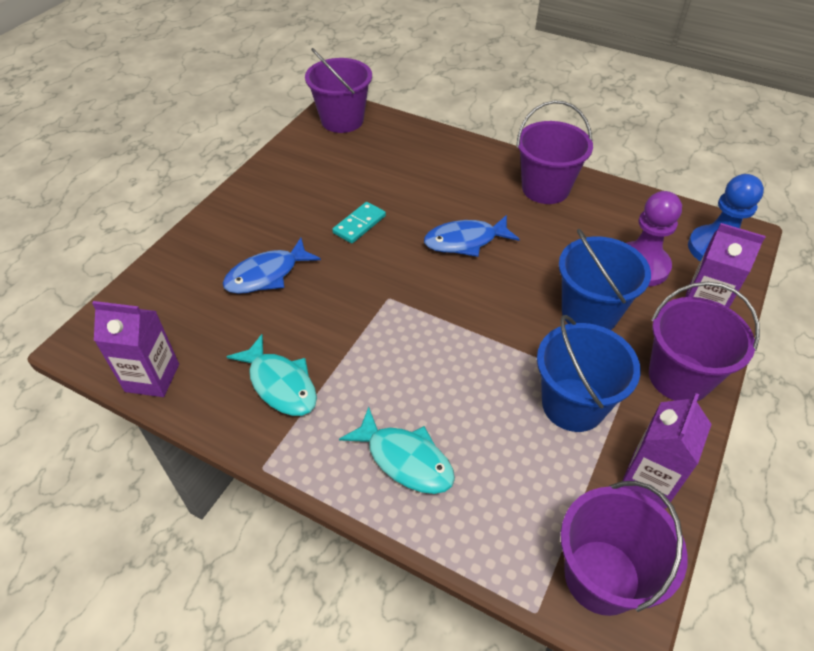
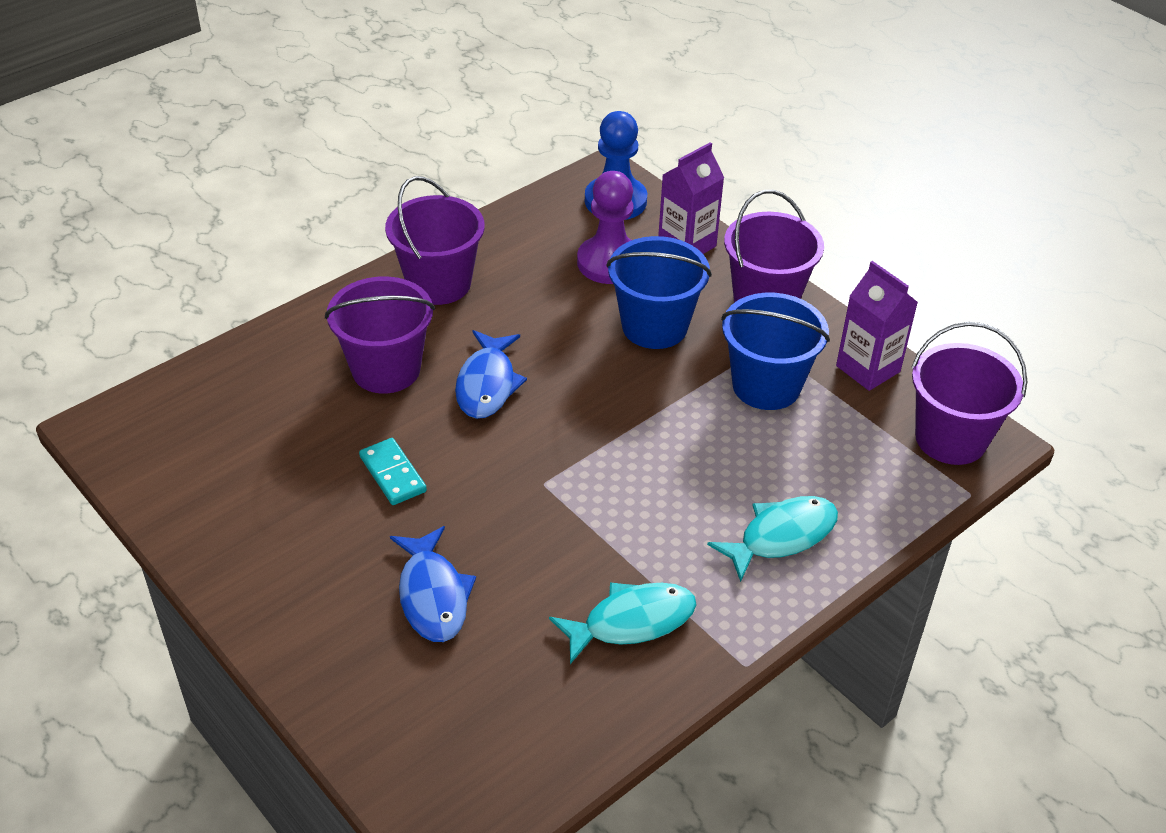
camera: 70 degrees left, 5 degrees down
(152, 378) = (559, 758): purple carton -> none
(342, 120) = (140, 429): purple bucket -> purple bucket (386, 369)

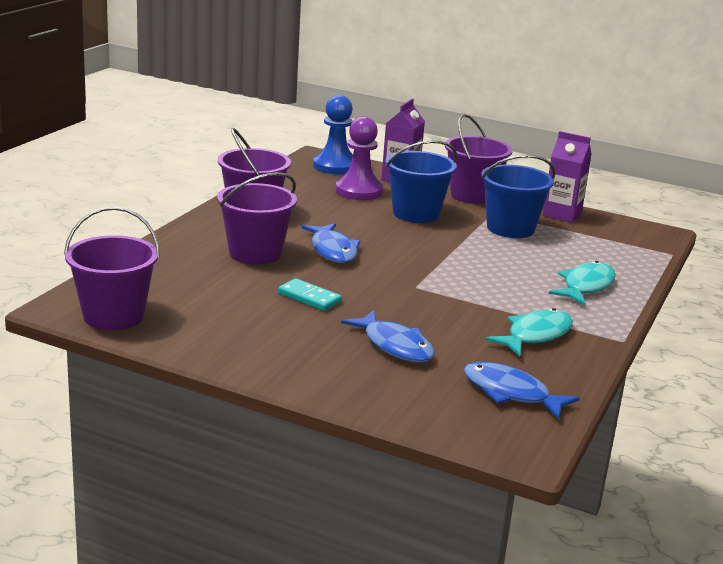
camera: 25 degrees left, 20 degrees down
(513, 727) = (510, 393): none -> blue fish
(950, 438) = (637, 235): purple bucket -> purple bucket (113, 316)

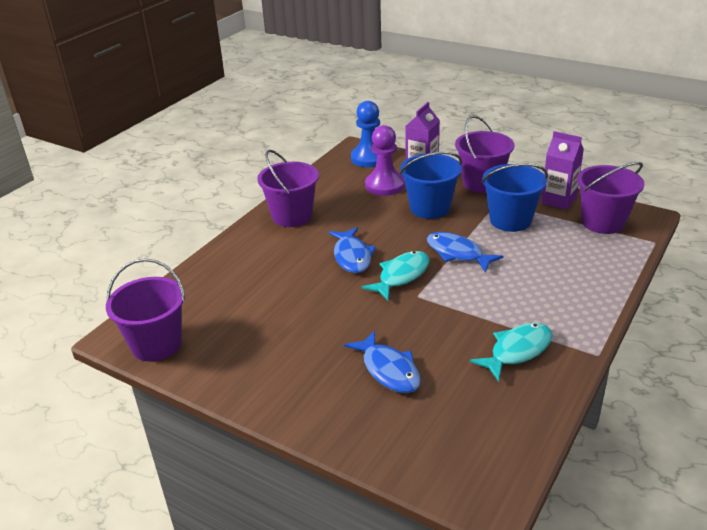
camera: 10 degrees right, 10 degrees up
(255, 253) = (286, 263): purple bucket -> purple bucket (603, 222)
(309, 297) = (323, 314): turquoise domino -> none
(510, 393) = (485, 426): blue fish -> blue fish (457, 253)
(586, 286) = (570, 287): turquoise fish -> turquoise fish (401, 276)

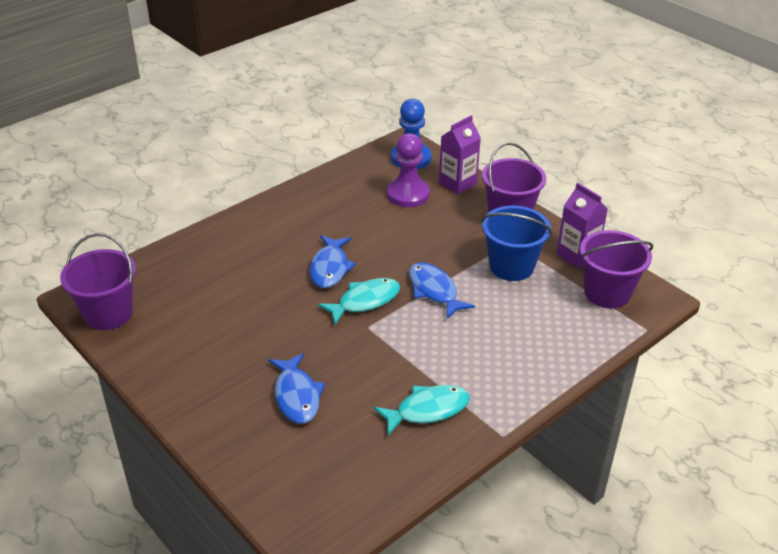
camera: 15 degrees right, 5 degrees up
(292, 216) = (297, 208): purple bucket -> none
(430, 208) = (438, 232): blue bucket -> none

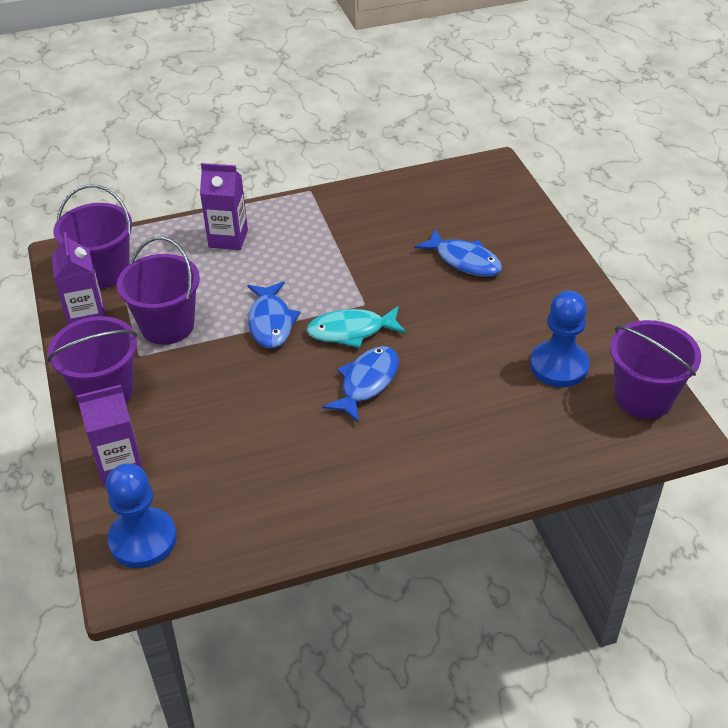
camera: 155 degrees left, 5 degrees up
(181, 320) = (559, 366): none -> blue pawn
(297, 396) = (464, 260): blue fish -> blue fish turned 120 degrees clockwise
(408, 194) = (200, 467): purple pawn -> none
(427, 410) = (356, 221): turquoise fish -> none
(511, 266) = (167, 326): blue bucket -> purple bucket
(535, 353) = (228, 238): none -> purple carton

